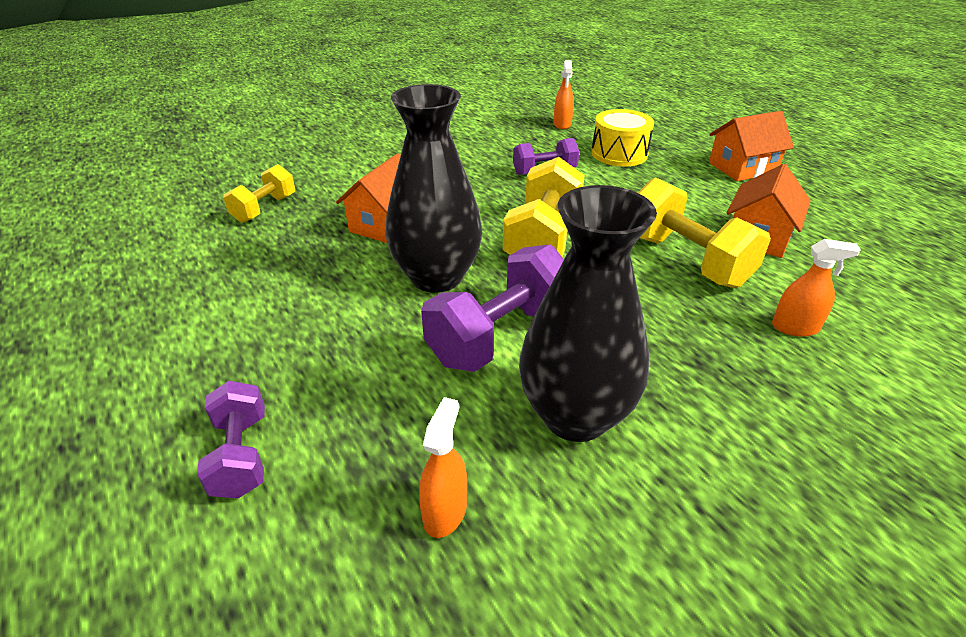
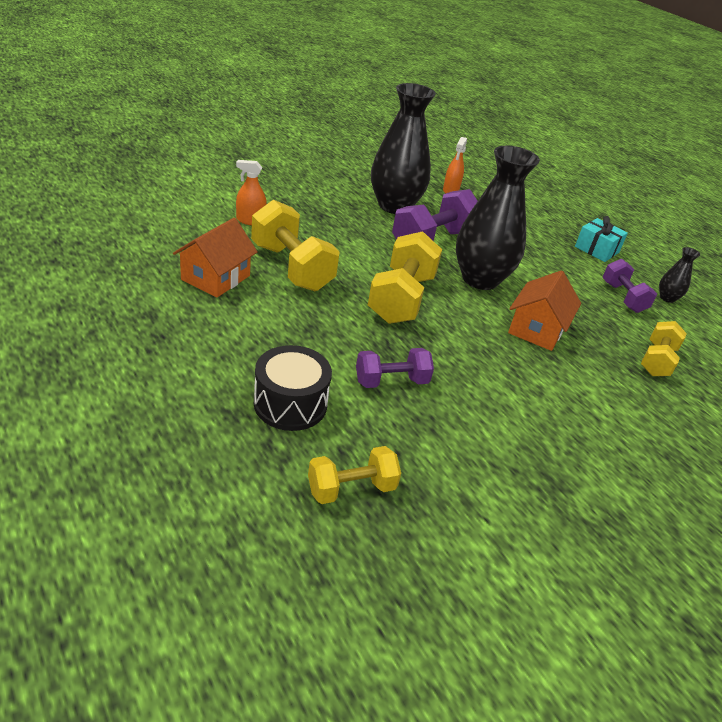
camera: 175 degrees right, 0 degrees up
(157, 285) = (667, 298): none -> black vase
(191, 367) = (596, 249): none -> turquoise gift
(241, 455) = (542, 215): purple dumbbell -> purple dumbbell (623, 297)
(562, 124) = (351, 488): orange spray bottle -> yellow dumbbell
(619, 154) = (290, 404): yellow drum -> black drum
(742, 168) = (151, 360): orange house -> none

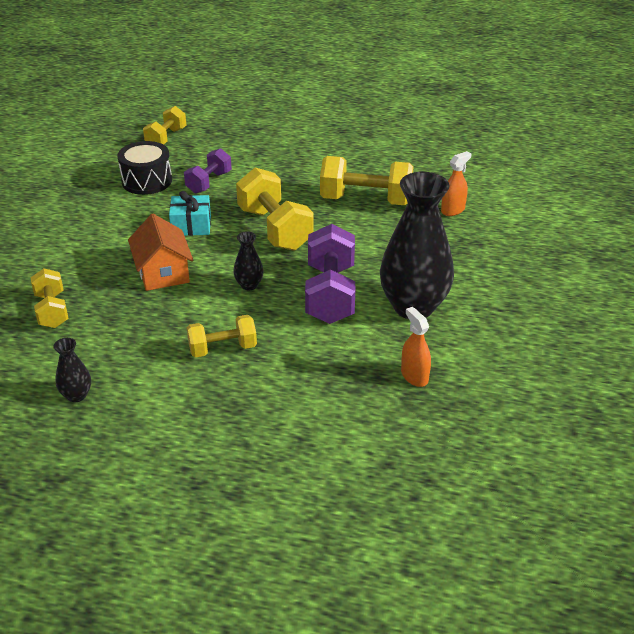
camera: 140 degrees right, 0 degrees up
(215, 278) = (384, 167): orange house -> none
(290, 404) = (238, 145): black drum -> black drum (147, 181)
(480, 279) = (249, 285): black vase -> black vase, size x0.43
(545, 262) = (222, 348): none -> yellow dumbbell
(596, 249) = (192, 412): turquoise gift -> turquoise gift (191, 226)
(623, 297) = (120, 360): purple dumbbell -> none

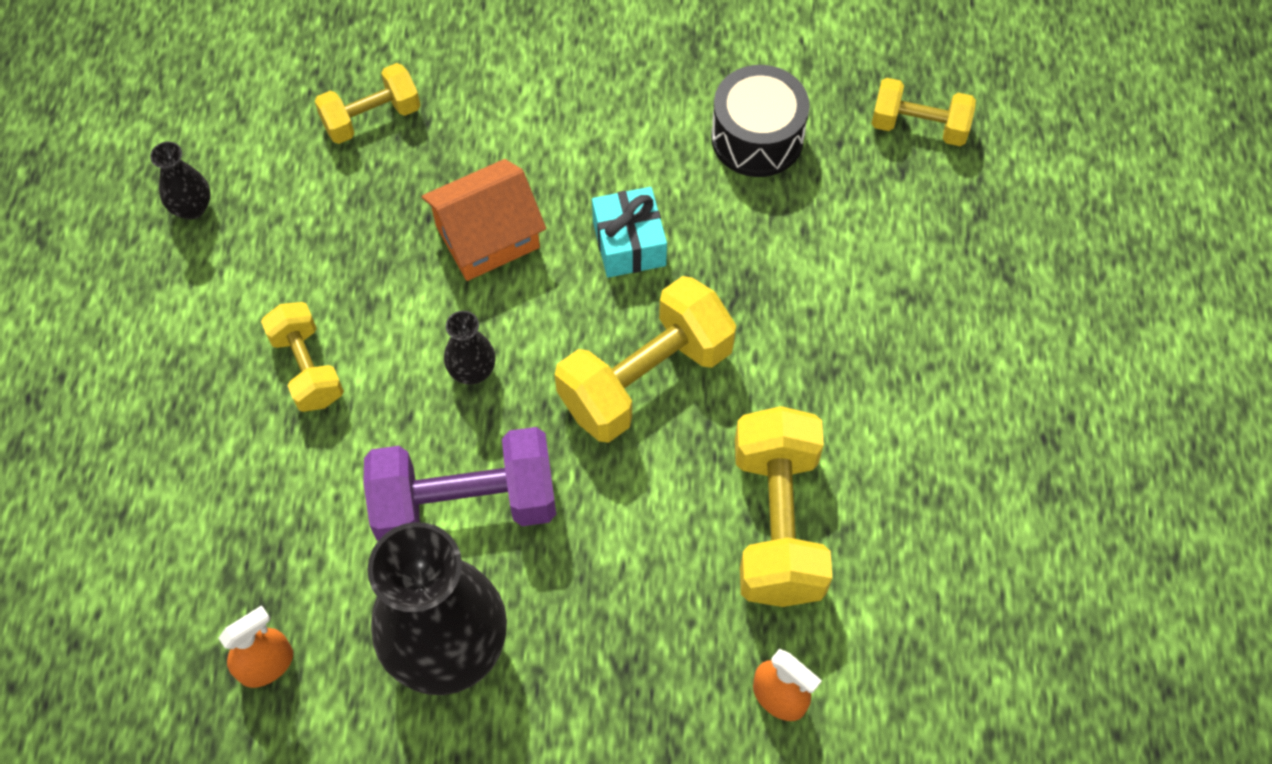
camera: 80 degrees right, 25 degrees up
(209, 182) = (777, 237): purple dumbbell -> none

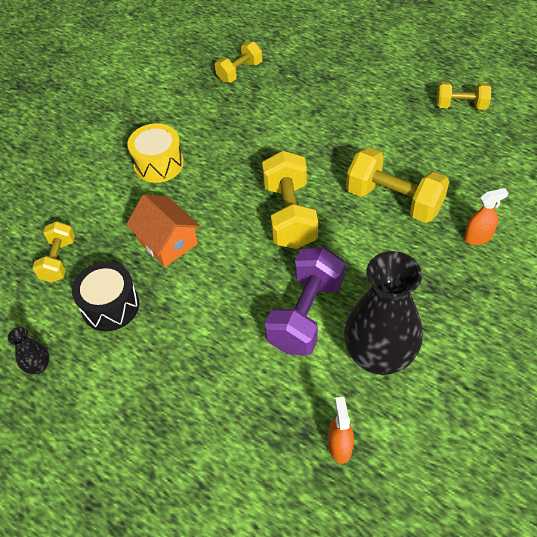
camera: 55 degrees left, 10 degrees down
(307, 368) = (180, 352): yellow dumbbell -> yellow dumbbell (461, 105)
(472, 371) = (236, 280): black vase -> none
(487, 237) = (167, 242): orange house -> orange house turned 45 degrees counterclockwise
(629, 243) = (216, 190): turquoise gift -> none
(631, 132) = (158, 164): none -> yellow drum
(757, 137) = (200, 123): black drum -> black drum (110, 306)

